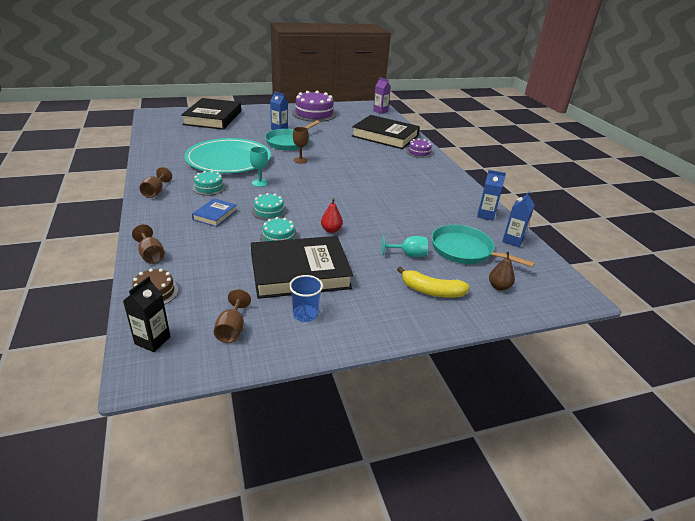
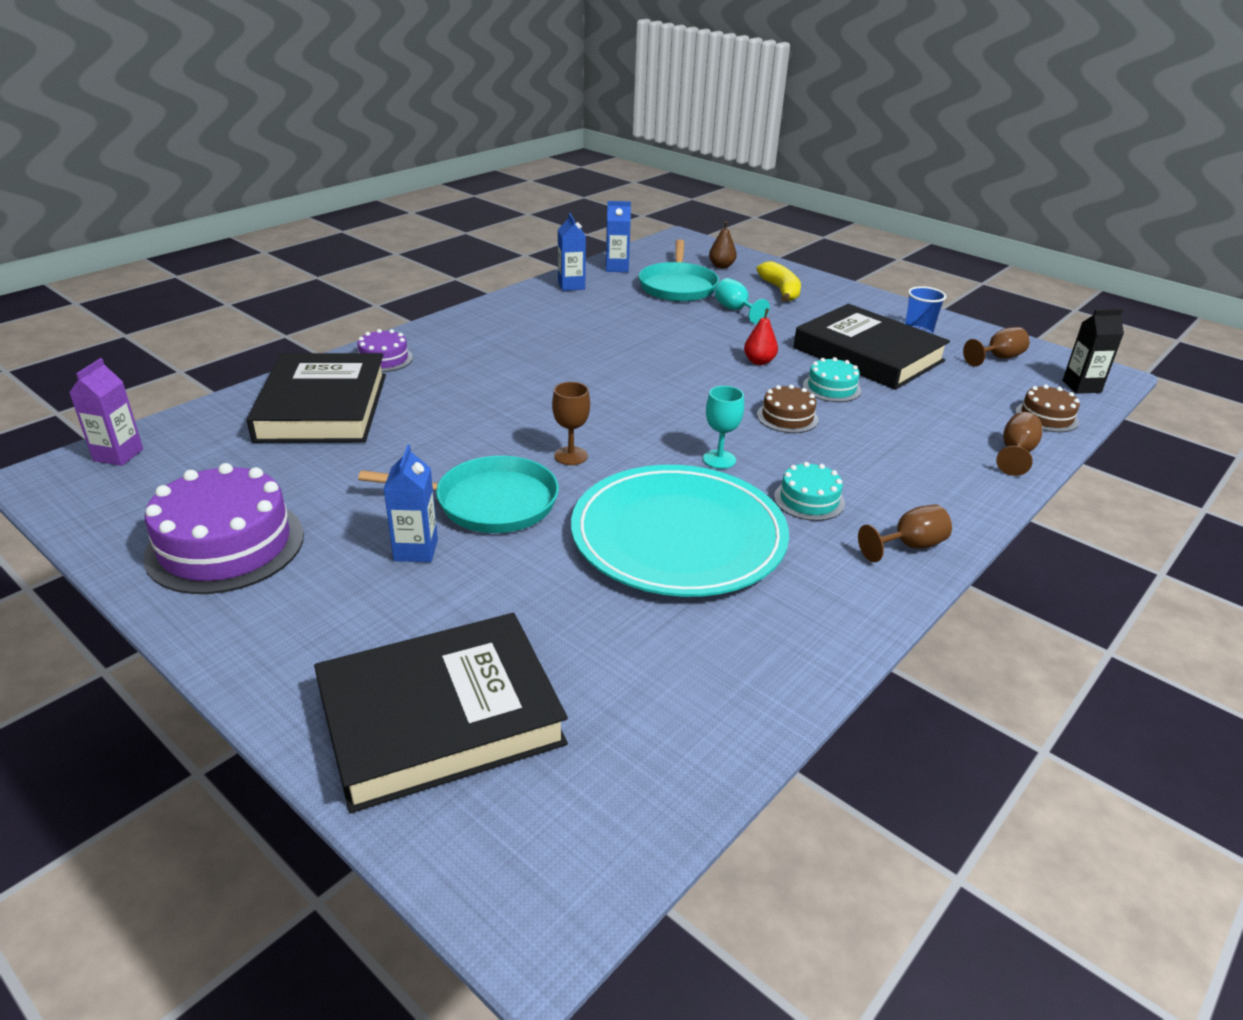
camera: 120 degrees left, 0 degrees up
(215, 215) = (867, 454): blue book -> none
(269, 211) = (787, 417): turquoise cake -> brown cake

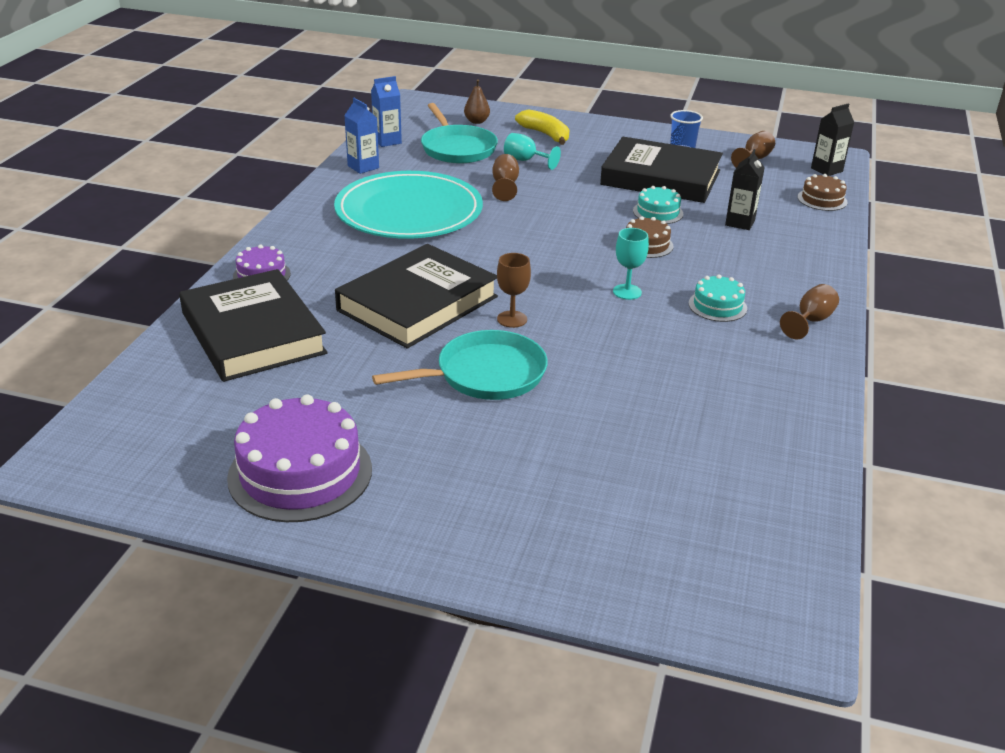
camera: 25 degrees left, 0 degrees up
(118, 455) = (103, 427): purple carton -> none
(416, 550) = (465, 428): blue carton -> none
(440, 717) = (609, 540): black book -> black book (417, 303)
(678, 536) = (651, 359): turquoise plate -> turquoise plate (409, 211)
(759, 361) = (584, 202): red pear -> none
(919, 419) = (740, 223): none -> black carton
(1016, 453) = (824, 233): brown goblet -> brown goblet (505, 186)

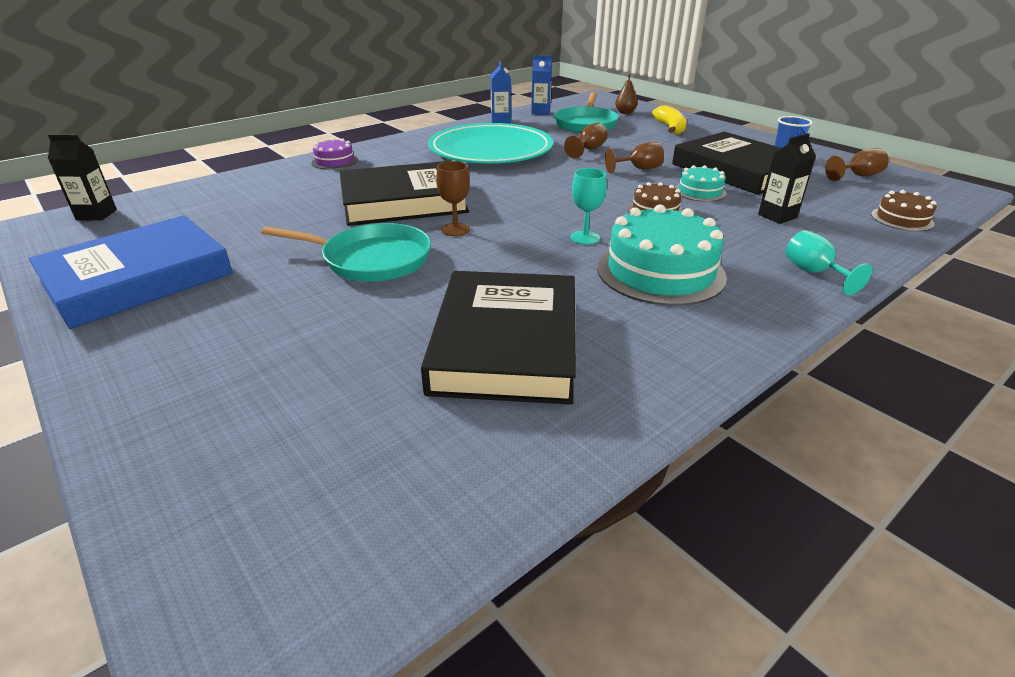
camera: 35 degrees right, 0 degrees up
(252, 333) = (271, 189): black book -> black book (505, 344)
(300, 473) = (138, 278): purple cake -> blue book
(525, 160) = (629, 139): turquoise goblet -> turquoise goblet (813, 272)
(717, 306) = (660, 272): turquoise cake -> turquoise cake, size x1.94
(810, 321) = (752, 314): brown goblet -> brown goblet (639, 169)
(826, 170) = (937, 198): black carton -> black carton (96, 215)

